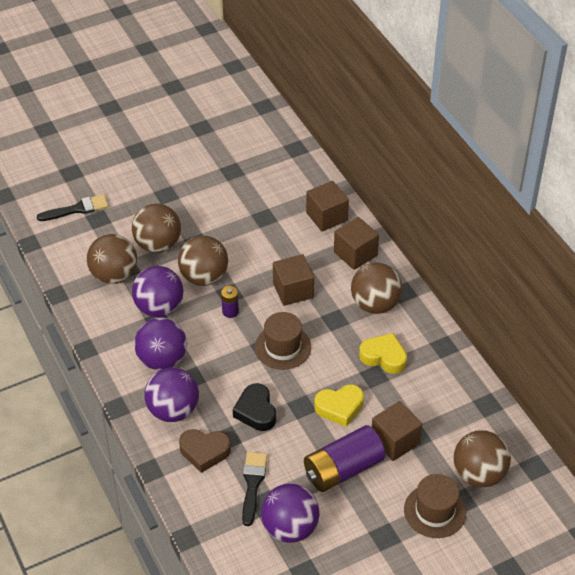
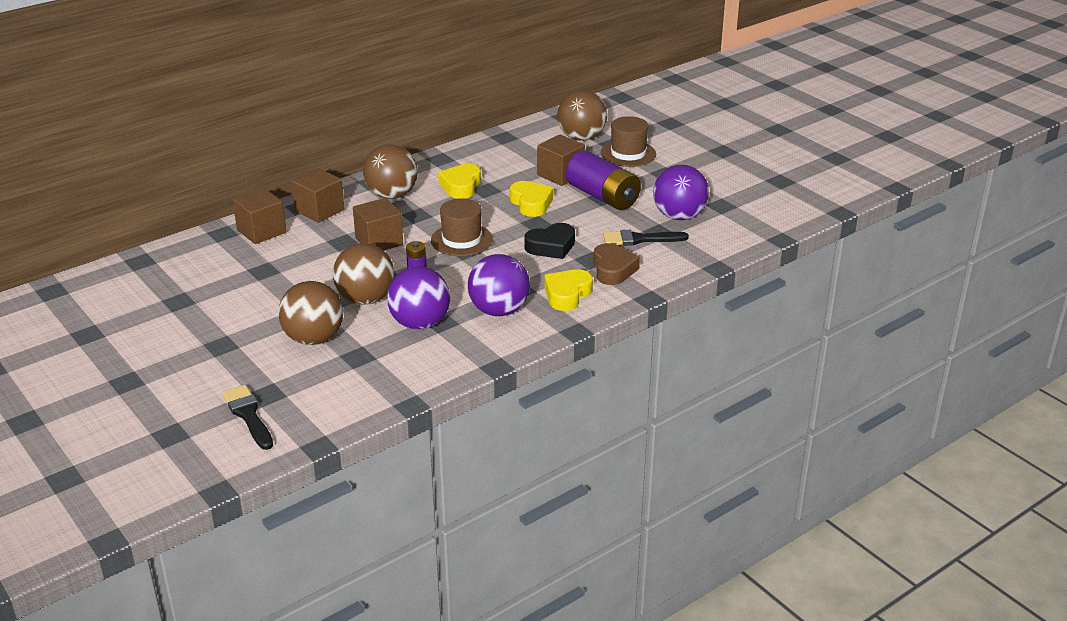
camera: 100 degrees left, 15 degrees down
(114, 275) = (371, 364): brown ball -> none
(173, 410) = (567, 294): purple ball -> yellow heart

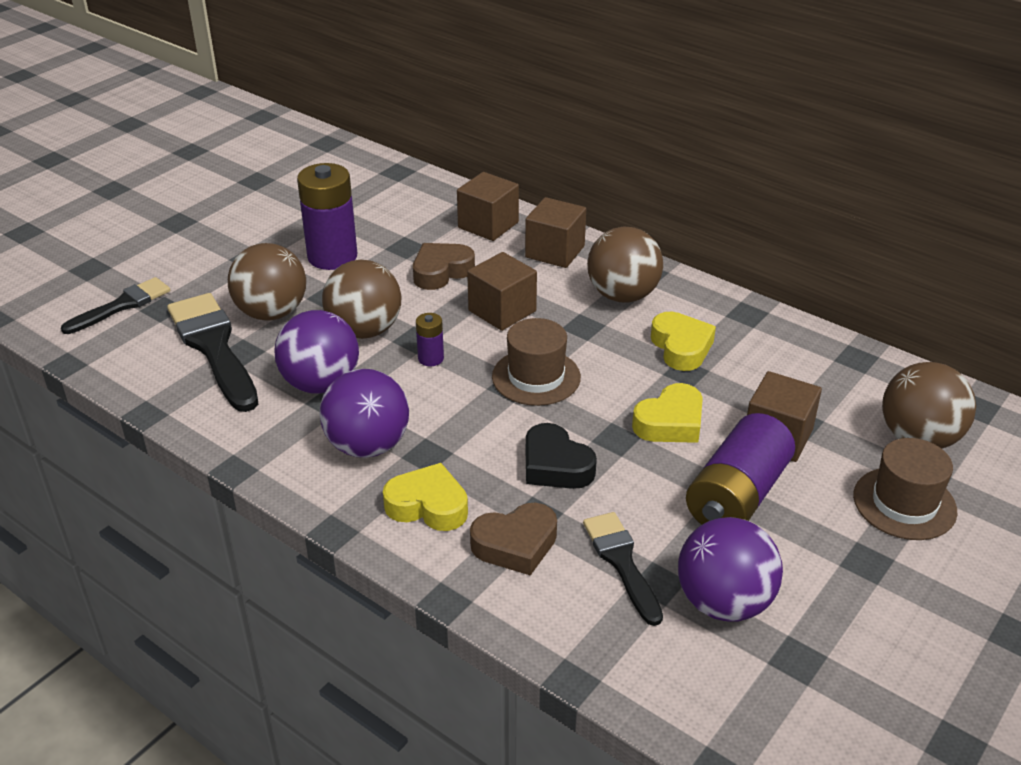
camera: 75 degrees right, 5 degrees up
(252, 304) = (332, 256): none -> purple battery
(311, 259) = (441, 272): none -> brown heart
(343, 369) = (214, 347): none -> black brush
(461, 186) = (681, 347): yellow heart -> yellow heart turned 75 degrees clockwise

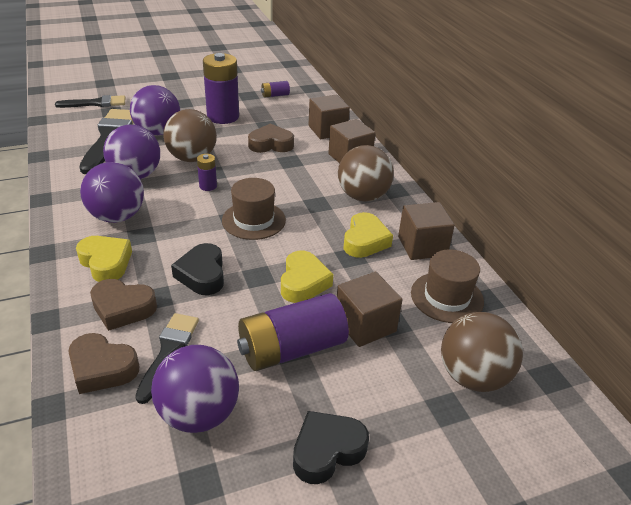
camera: 30 degrees right, 0 degrees up
(272, 313) = (158, 132): brown ball -> purple ball
(364, 199) = (275, 95): none -> purple battery
(502, 311) = (279, 177): brown cube -> brown cube (422, 246)
(575, 614) = (102, 368): none -> brown heart
(670, 422) = (303, 282): yellow heart -> yellow heart turned 75 degrees counterclockwise
(870, 570) = (327, 451): none -> black heart
(904, 503) = (409, 417): brown hat -> brown hat (447, 297)

